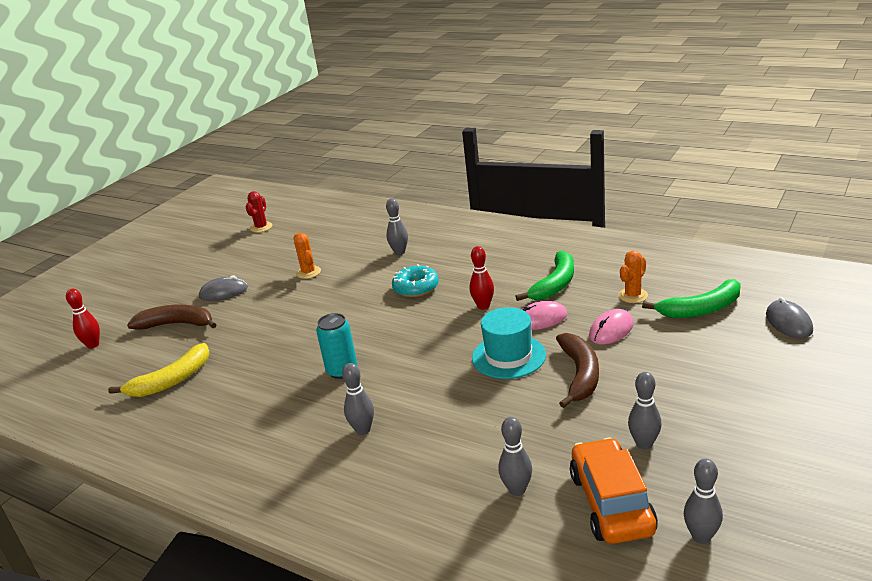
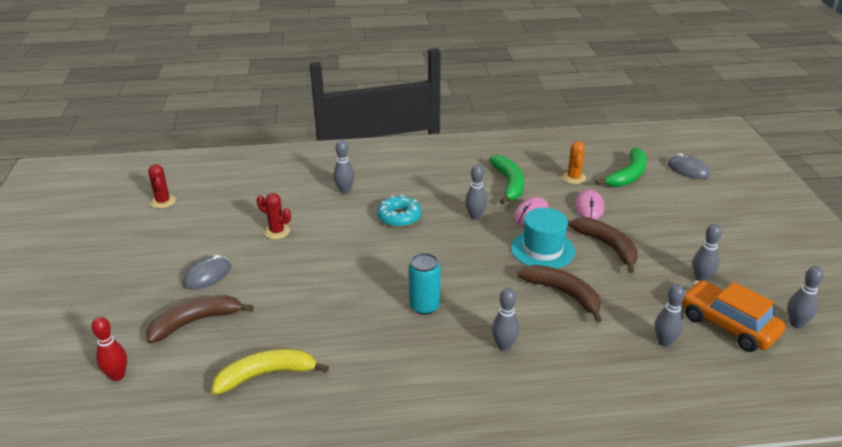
camera: 40 degrees left, 5 degrees up
(172, 380) = (266, 375): yellow banana -> yellow banana turned 120 degrees counterclockwise
(308, 272) = (277, 231): orange cactus -> red cactus
(476, 404) = (563, 293): none -> brown banana
(483, 306) = (475, 216): red bowling pin -> grey bowling pin

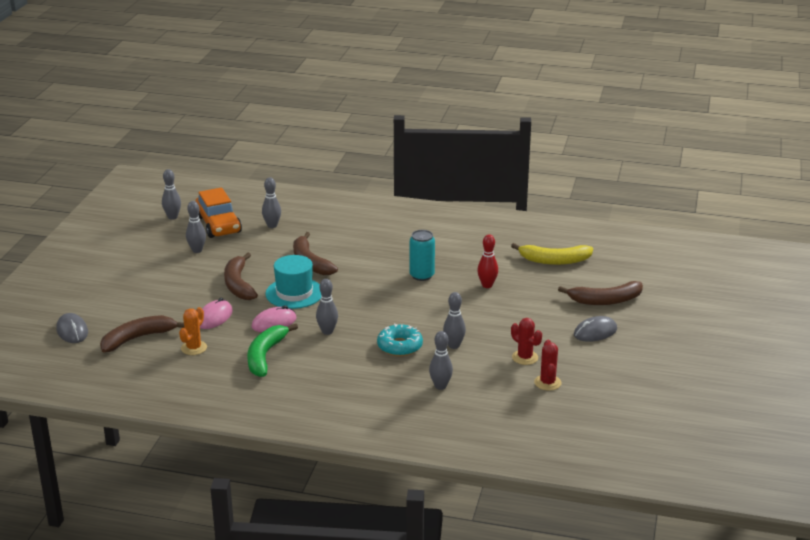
camera: 160 degrees left, 5 degrees down
(117, 375) = (662, 280): red bowling pin -> red bowling pin (487, 285)
(163, 201) = (644, 417): red cactus -> red cactus (547, 383)
(504, 346) = (381, 244): grey bowling pin -> grey bowling pin (454, 345)
(628, 175) = (137, 338): green banana -> brown banana

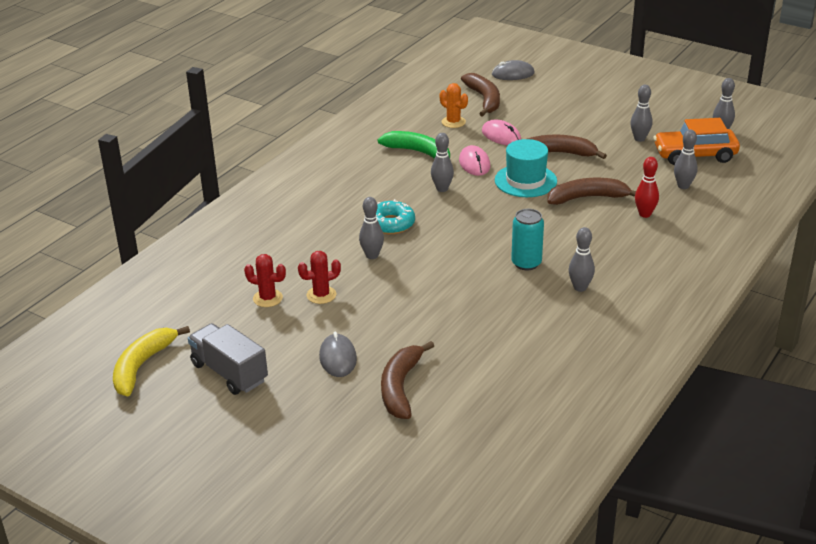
camera: 110 degrees right, 5 degrees up
(440, 386) = (308, 234): grey bowling pin -> grey bowling pin (580, 287)
(487, 285) = (482, 304): red bowling pin -> red bowling pin (645, 214)
(554, 261) = (518, 372): yellow banana -> yellow banana (142, 366)
(650, 375) = (229, 372): none -> grey truck

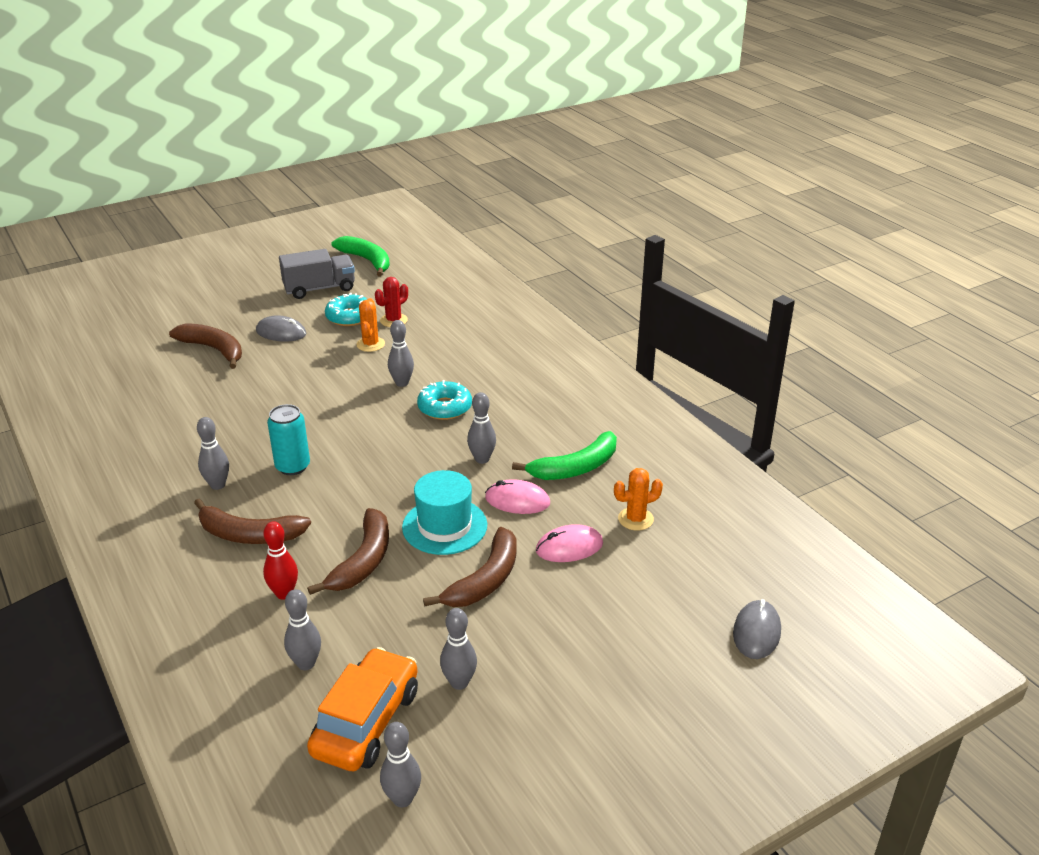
camera: 115 degrees right, 0 degrees up
(142, 366) = (367, 260): yellow banana -> green banana
(278, 327) = (349, 317): none -> turquoise donut
(321, 295) = (370, 344): red cactus -> orange cactus
(484, 99) = (685, 570): brown banana -> brown banana (249, 535)

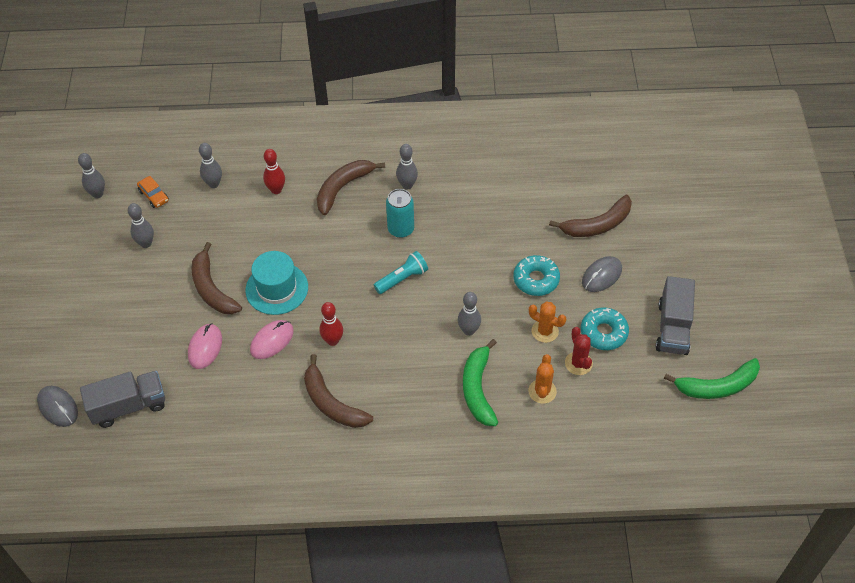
camera: 120 degrees right, 20 degrees up
(363, 561) = (276, 235): brown banana -> brown banana (332, 403)
(365, 442) = (402, 279): none -> turquoise flashlight
(366, 722) = (154, 196): orange car -> orange car, size x0.48
(445, 407) = (415, 345): turquoise donut -> turquoise donut (536, 279)
(482, 459) = (332, 341): grey bowling pin -> red bowling pin
(576, 468) = (281, 395): green banana -> green banana (478, 389)
(635, 519) = (201, 401): orange cactus -> orange cactus (542, 391)
(695, 571) = (128, 406): none -> grey truck

